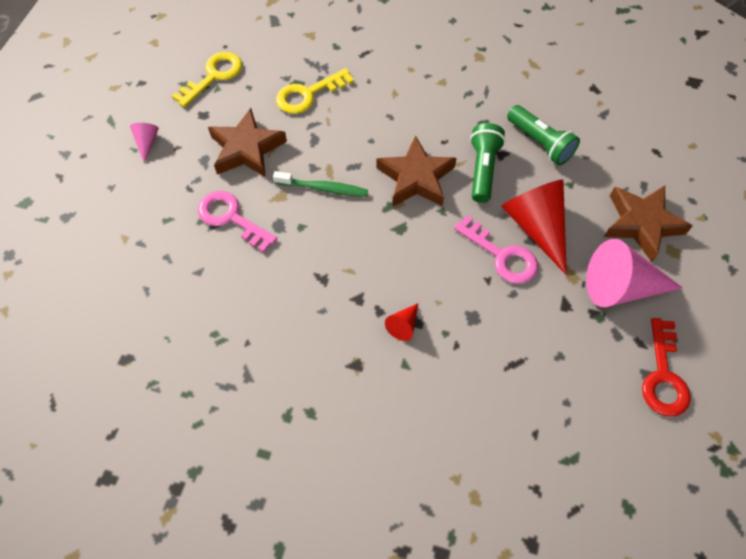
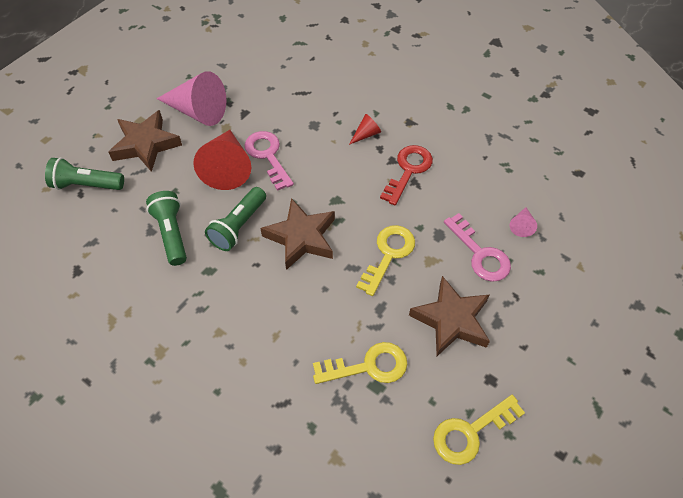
camera: 160 degrees left, 5 degrees down
(147, 143) = (556, 363): pink cone -> pink cone (521, 225)
(323, 188) = (388, 254): green toothbrush -> yellow key
(659, 161) = (86, 185): none -> green flashlight
(663, 375) = (213, 61): red key -> red key (408, 170)

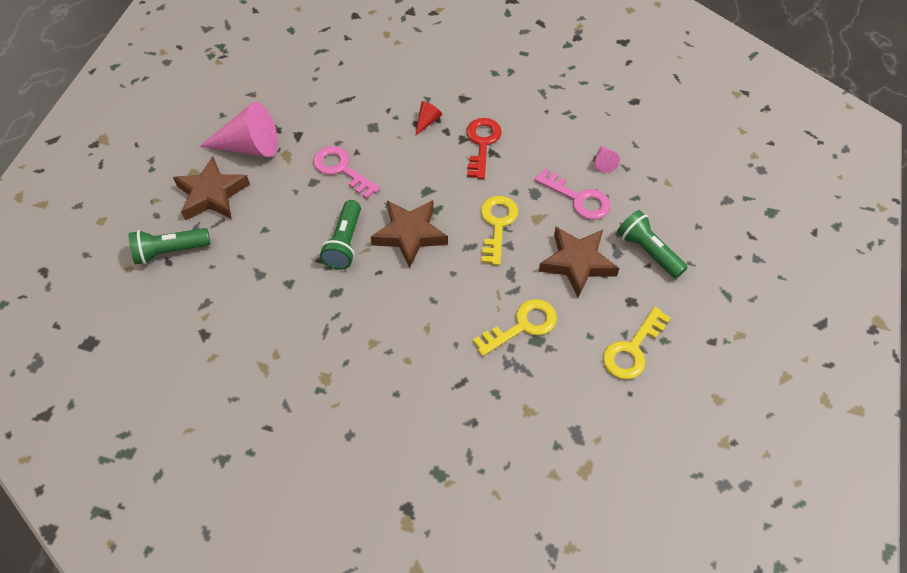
camera: 20 degrees left, 0 degrees up
(171, 233) = (282, 270): green flashlight -> green flashlight (648, 251)
(227, 167) = (306, 192): red cone -> none

